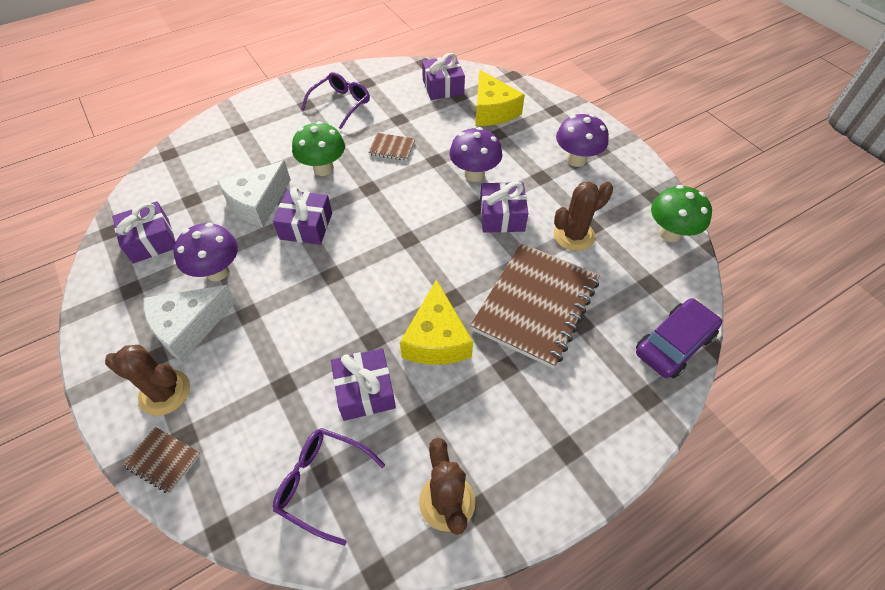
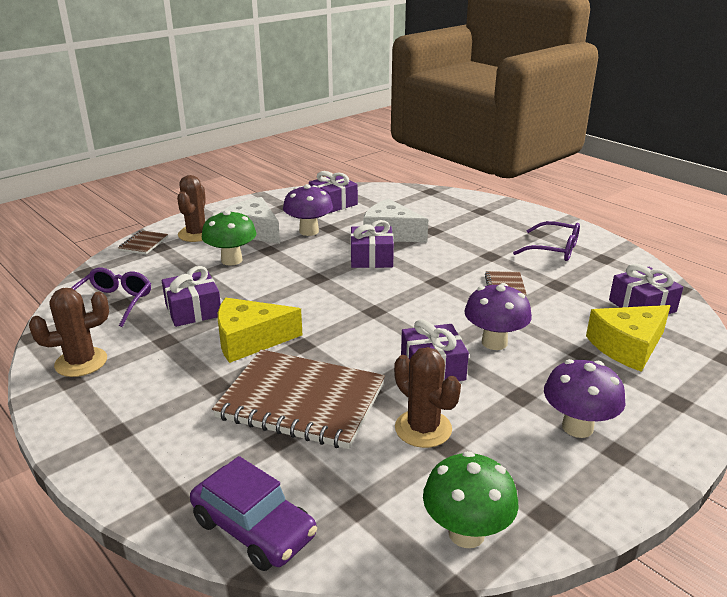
camera: 80 degrees right, 25 degrees down
(323, 168) = (450, 255): green mushroom -> green mushroom (231, 260)

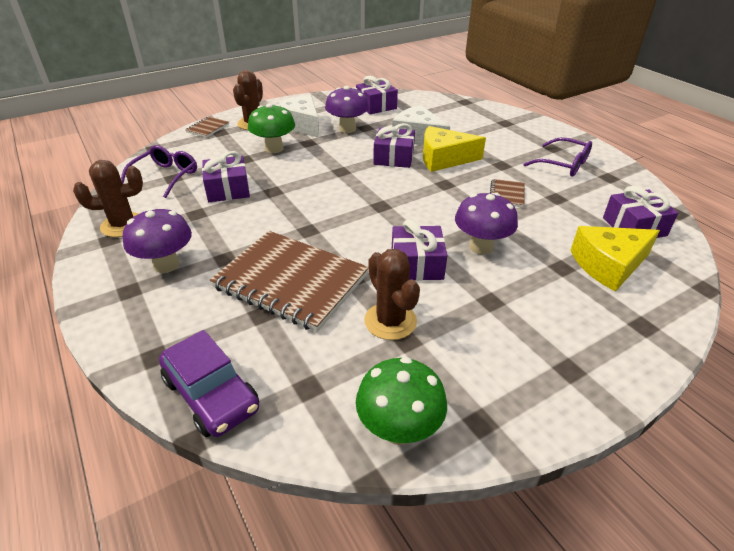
camera: 10 degrees right, 10 degrees up
(250, 340) = (266, 221): yellow cheese -> yellow cheese (444, 159)
(577, 427) = (536, 339): purple mushroom -> purple mushroom (166, 265)

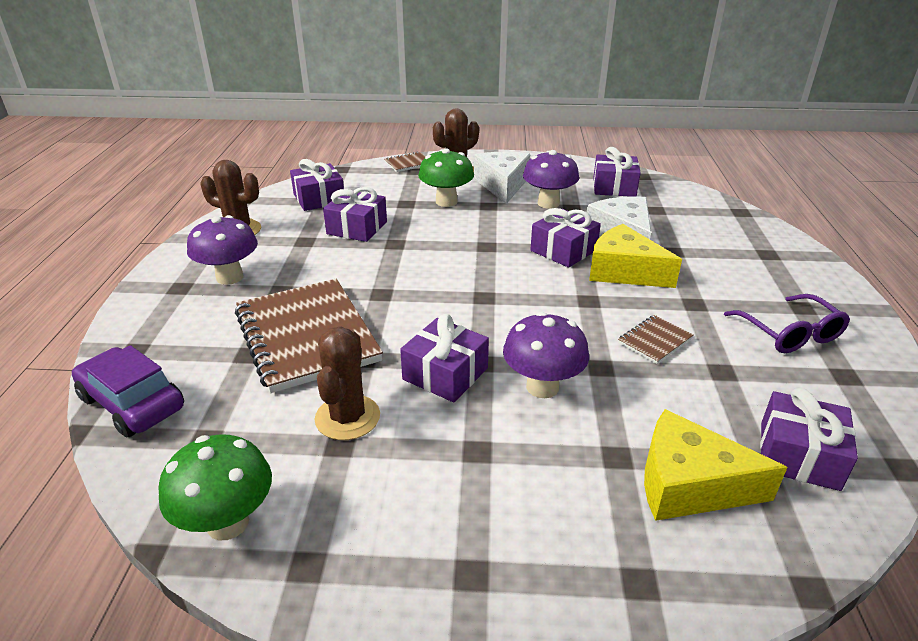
camera: 35 degrees right, 5 degrees down
(165, 177) = (319, 198): purple glasses -> purple gift
(211, 394) = (132, 403): purple car -> purple car turned 135 degrees clockwise

